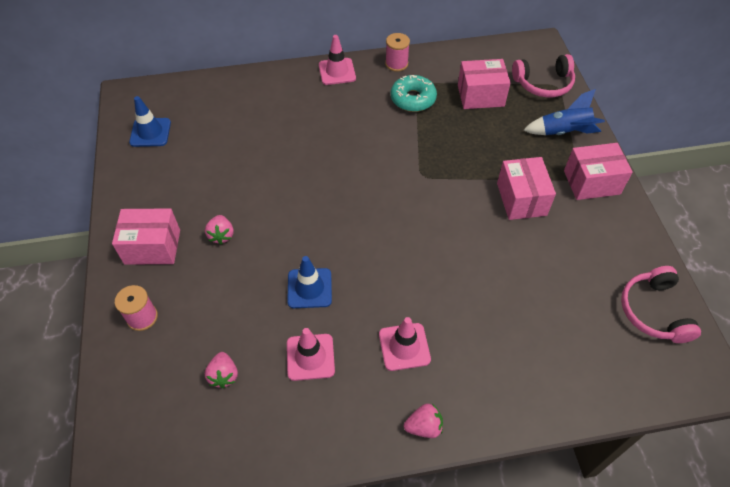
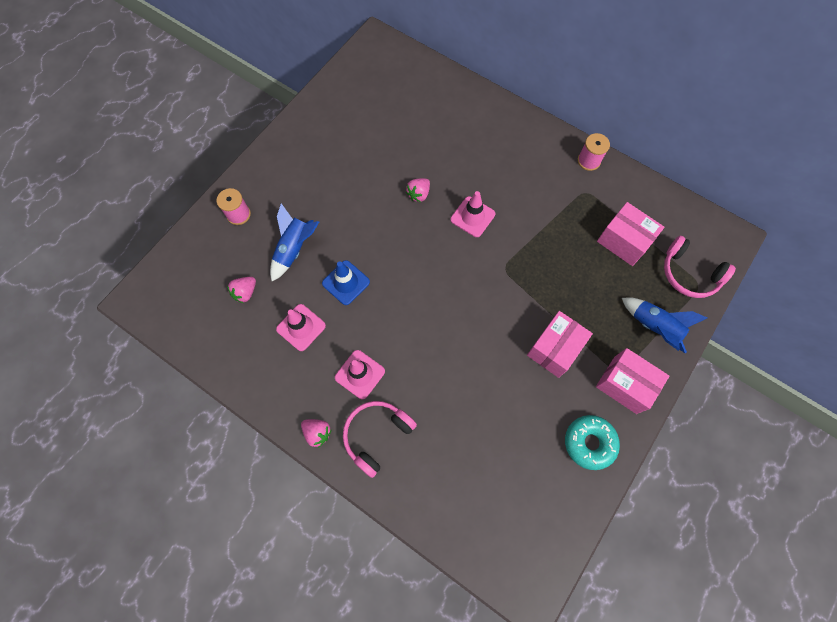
camera: 45 degrees right, 15 degrees up
(150, 132) = (362, 83): blue traffic cone -> none
(152, 247) = (286, 171): pink box -> none
(221, 235) = (332, 198): pink strawberry -> pink strawberry (418, 194)
(231, 301) = (294, 249): none -> blue rocket
(337, 71) = (536, 132): pink traffic cone -> pink traffic cone (472, 217)
(413, 99) = (567, 201): turquoise donut -> turquoise donut (589, 443)
(653, 311) = (548, 514): pink headphones -> pink headphones (376, 435)

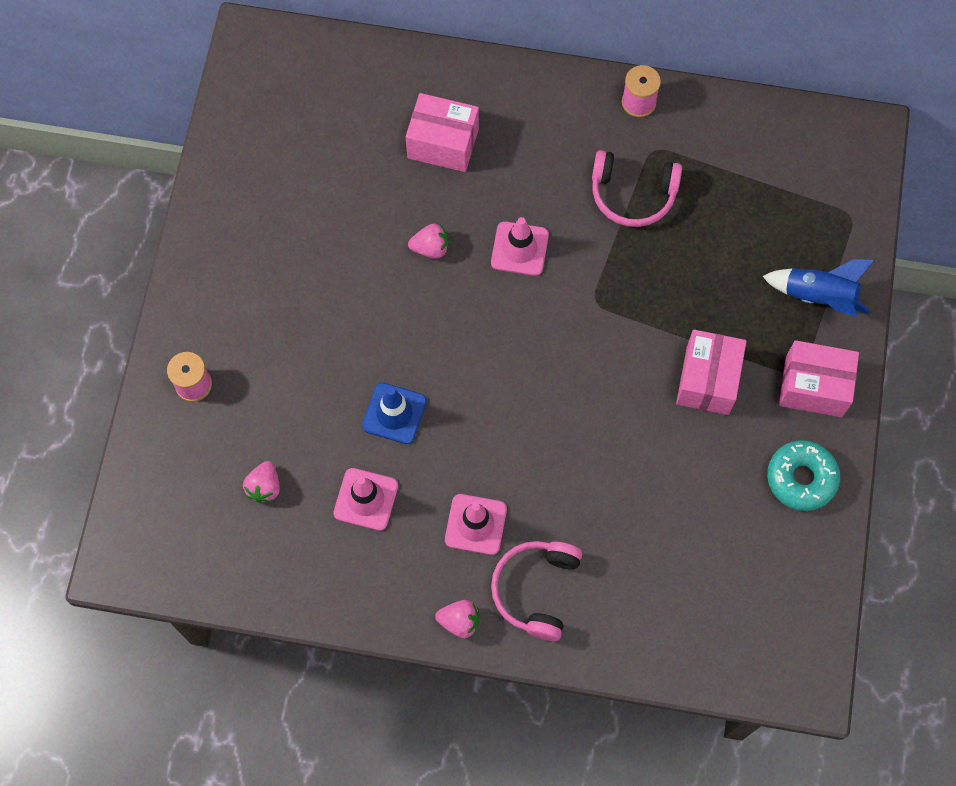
camera: 25 degrees left, 0 degrees up
(294, 249) = (299, 399): blue rocket -> none
(418, 194) = (431, 248): pink strawberry -> pink strawberry turned 105 degrees counterclockwise
(624, 241) = (733, 198): pink box -> pink box (443, 143)
(689, 274) = (833, 206): pink headphones -> pink headphones (632, 195)

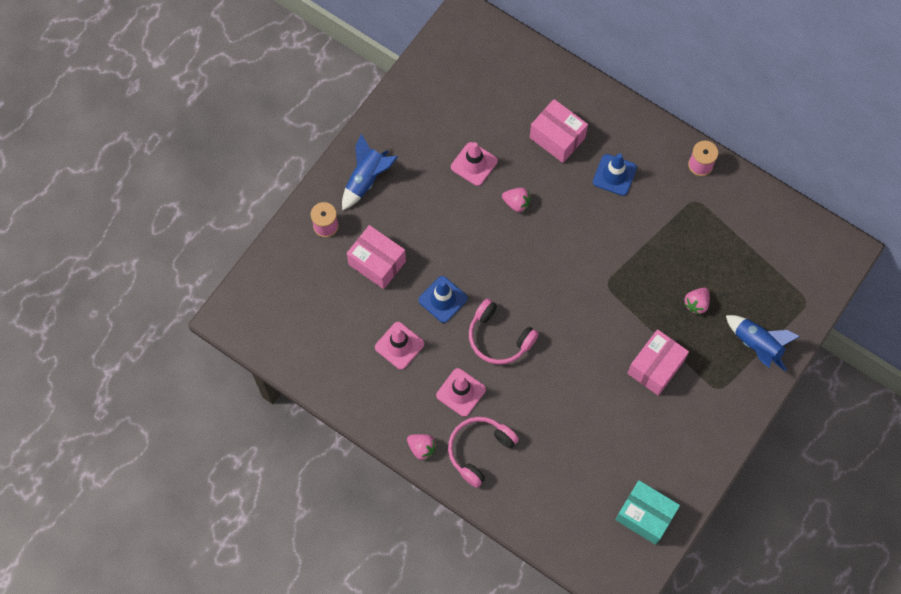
camera: 25 degrees right, 0 degrees up
(220, 300) = (366, 179): none -> blue rocket
(264, 487) = (340, 310): pink strawberry -> pink strawberry (696, 303)
(519, 249) = (574, 228): pink traffic cone -> pink traffic cone (474, 164)
(538, 160) = (614, 175): none -> blue traffic cone
(632, 195) = (666, 224): pink headphones -> pink headphones (499, 338)
(787, 577) = (645, 516): none -> turquoise box
(801, 478) = (685, 457): turquoise donut -> none
(813, 387) = (724, 402): pink box -> pink box (377, 263)

